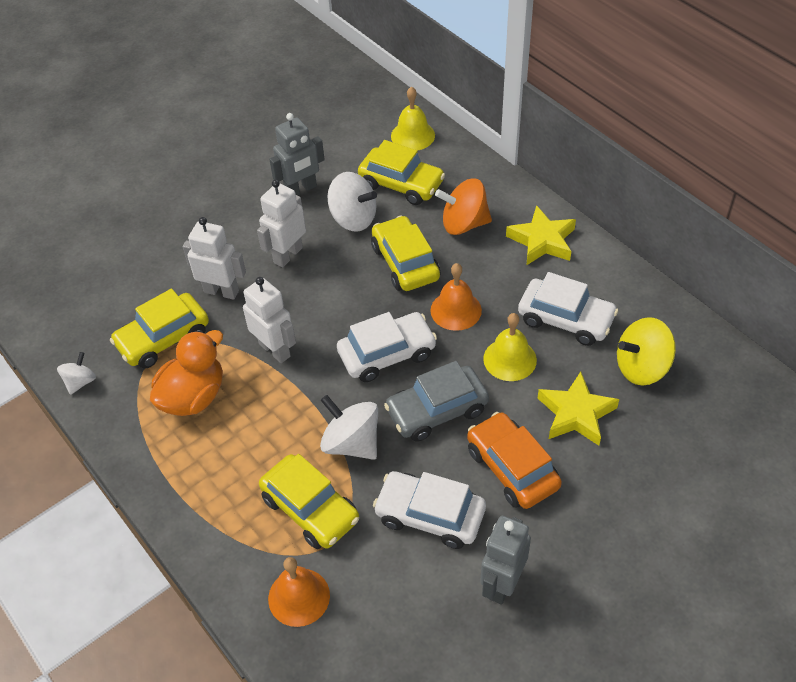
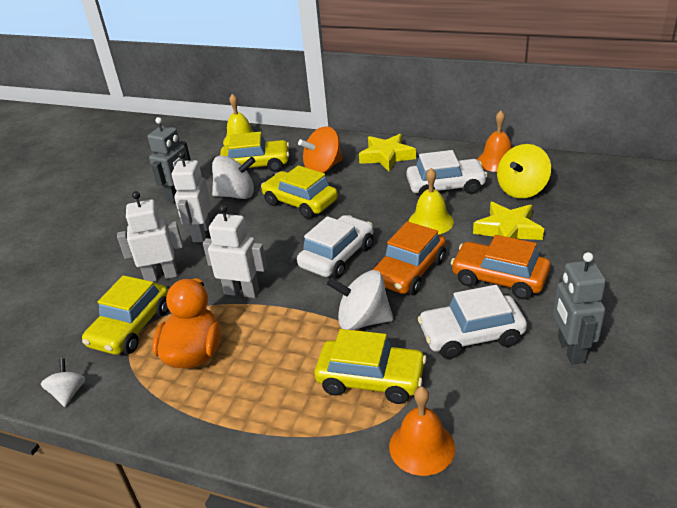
camera: 30 degrees left, 15 degrees down
(437, 411) = (409, 271): grey car -> orange car
(456, 310) = (364, 212): orange bell -> orange bell (497, 161)

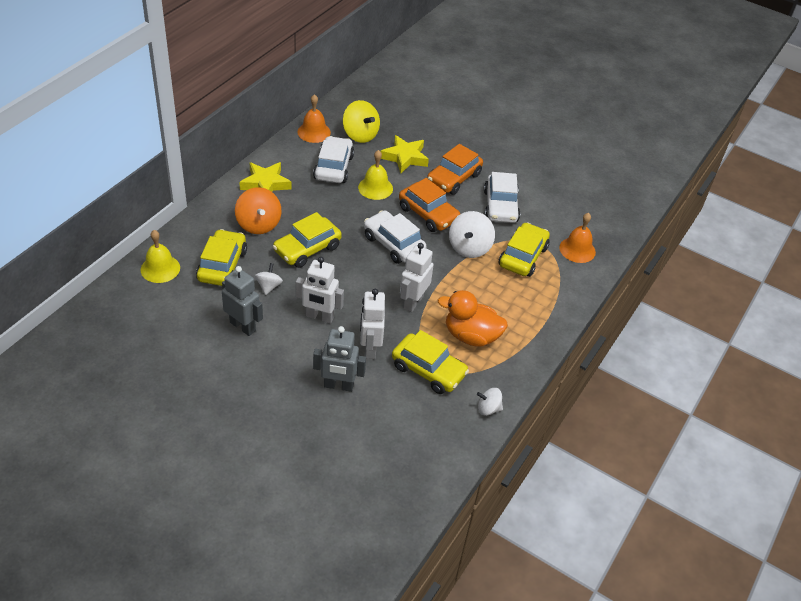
camera: 85 degrees left, 10 degrees up
(236, 195) = (269, 286): white spinning top -> white spinning top, size x0.57
(570, 350) = (525, 174): grey robot -> grey robot (338, 386)

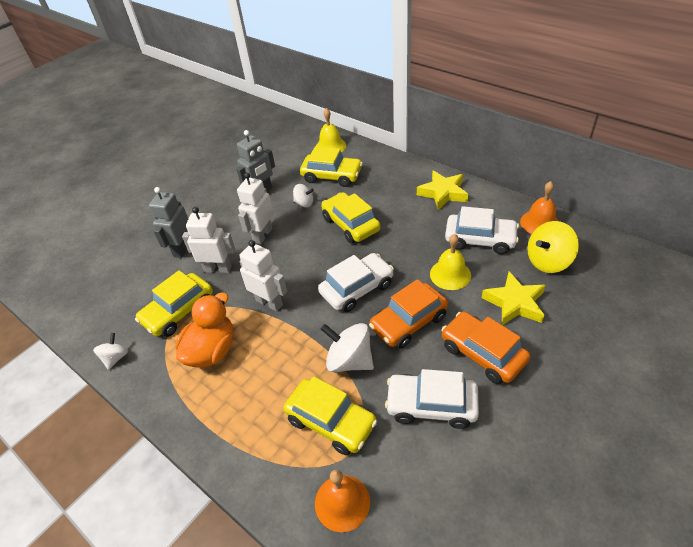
camera: 105 degrees right, 0 degrees up
(258, 224) = (384, 192): orange spinning top -> none

